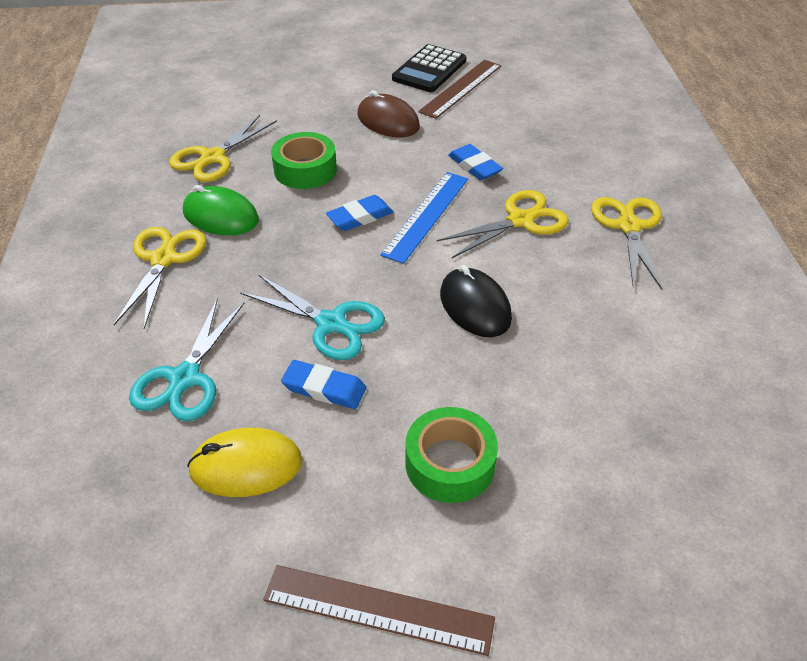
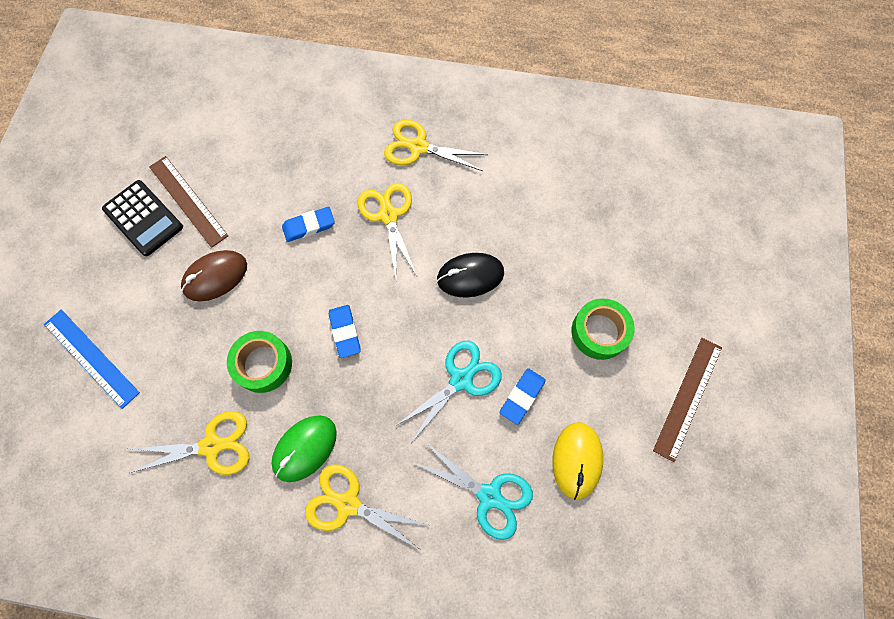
camera: 75 degrees left, 25 degrees up
(213, 157) = (212, 446): yellow scissors -> yellow scissors turned 60 degrees counterclockwise
(426, 215) = (360, 281): blue ruler -> blue ruler (91, 358)

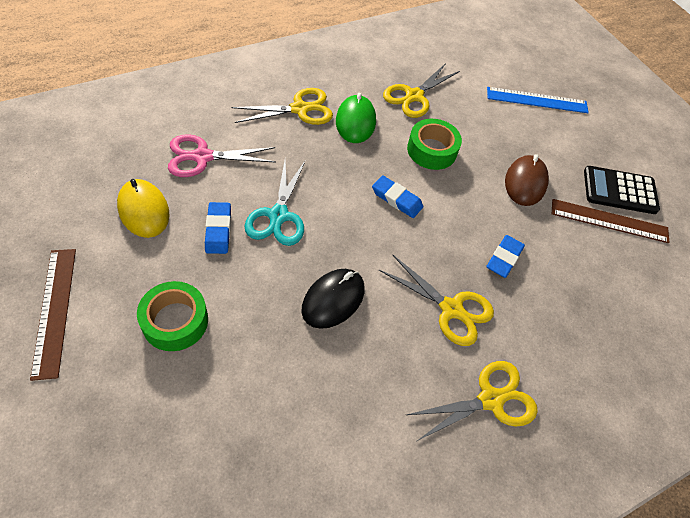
camera: 135 degrees right, 15 degrees down
(489, 496) = (203, 157): turquoise scissors -> pink scissors

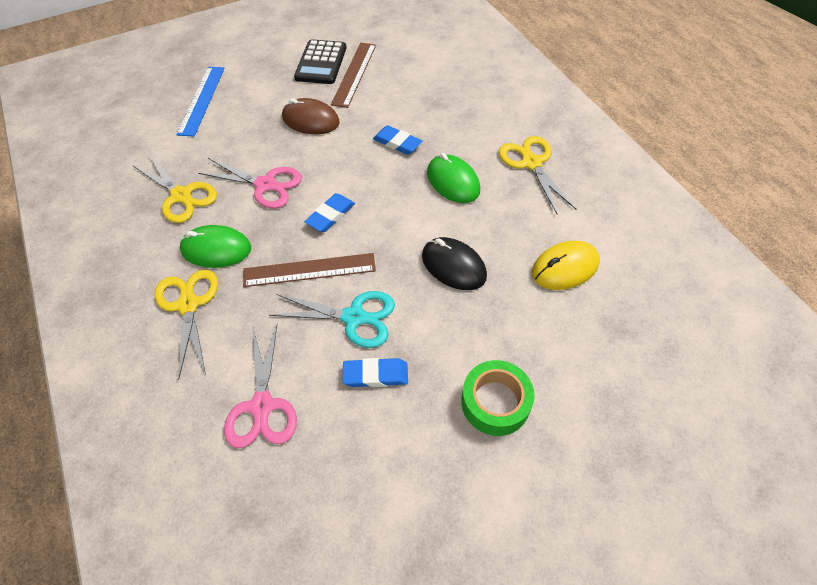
camera: 80 degrees left, 0 degrees up
(55, 310) = (499, 536): brown ruler -> brown ruler (309, 270)
(144, 210) = (348, 462): yellow mouse -> yellow mouse (565, 268)
(432, 150) = (265, 185): green tape -> pink scissors
(451, 309) = (453, 181): yellow scissors -> green mouse

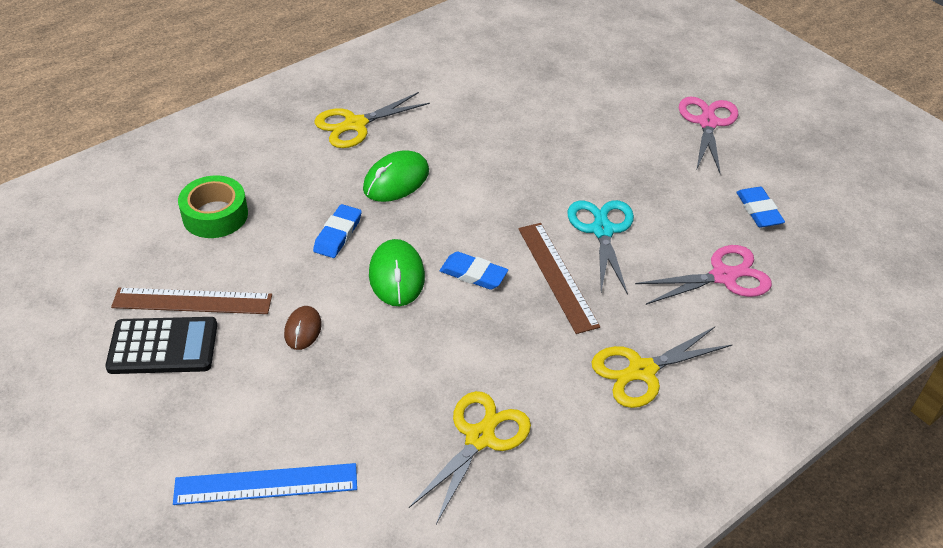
camera: 105 degrees left, 10 degrees down
(216, 249) = (556, 369): green mouse -> green mouse (396, 276)
(265, 185) = (438, 349): pink scissors -> pink scissors (707, 123)
(310, 120) = (303, 329): brown mouse -> brown mouse, size x0.61
(375, 375) = (656, 205): blue eraser -> blue eraser (759, 210)
(453, 266) = (515, 169): black mouse -> none
(495, 402) = (647, 133): green tape -> green tape (215, 215)
(565, 268) = (493, 99): yellow mouse -> none

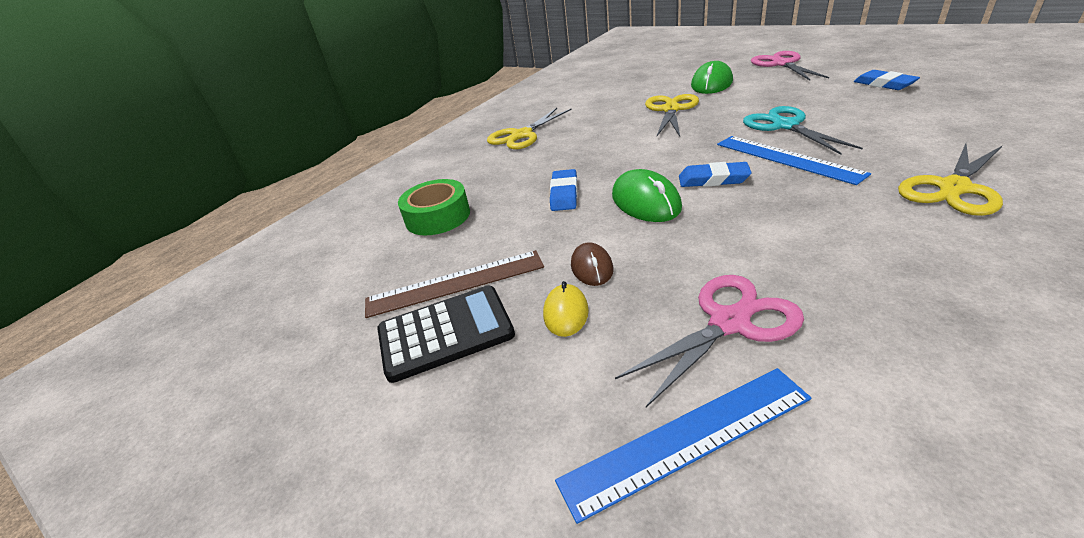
camera: 10 degrees left, 10 degrees down
(256, 364) = (566, 313): none -> yellow mouse
(396, 180) = (584, 151): green mouse -> green mouse (711, 83)
(479, 438) = (882, 292): yellow scissors -> yellow scissors (671, 110)
(557, 276) = (786, 158): brown ruler -> blue ruler
(723, 276) = (918, 118): pink scissors -> pink scissors (729, 323)

